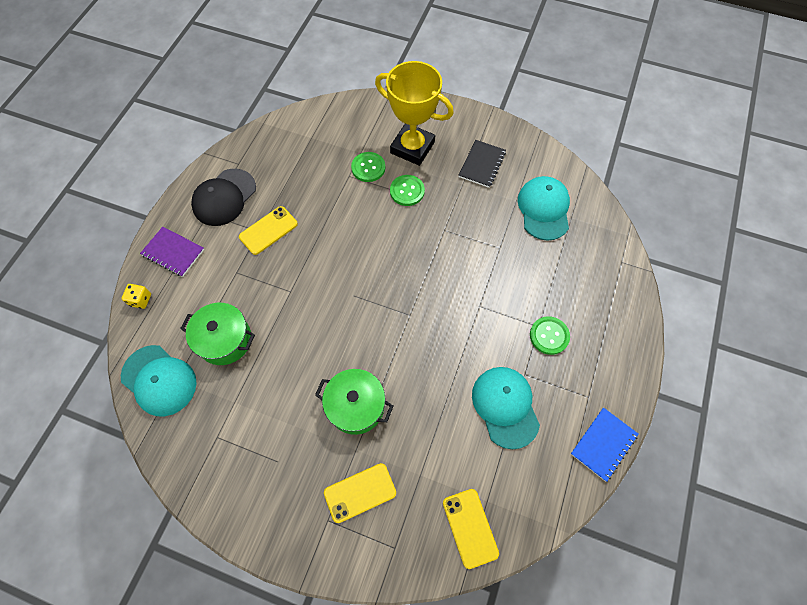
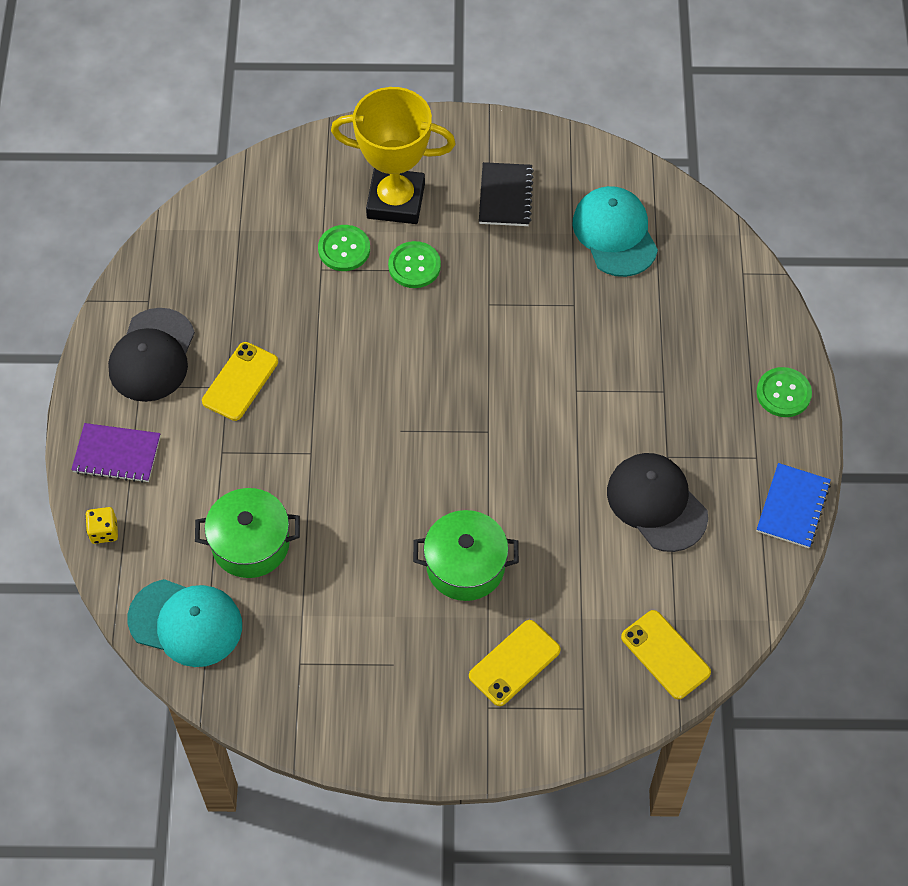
camera: 20 degrees left, 5 degrees down
(505, 406) = (656, 503): turquoise cap -> black cap
(549, 336) = (681, 399): green button -> green button (783, 393)

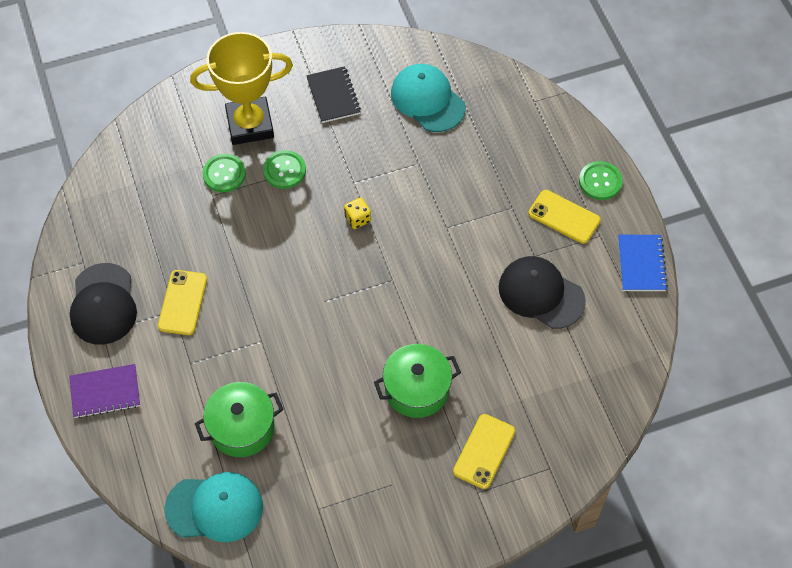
camera: 20 degrees left, 0 degrees up
(104, 531) = (119, 457): yellow dice -> yellow dice (357, 219)
(665, 655) = (594, 406): yellow phone -> yellow phone (564, 217)

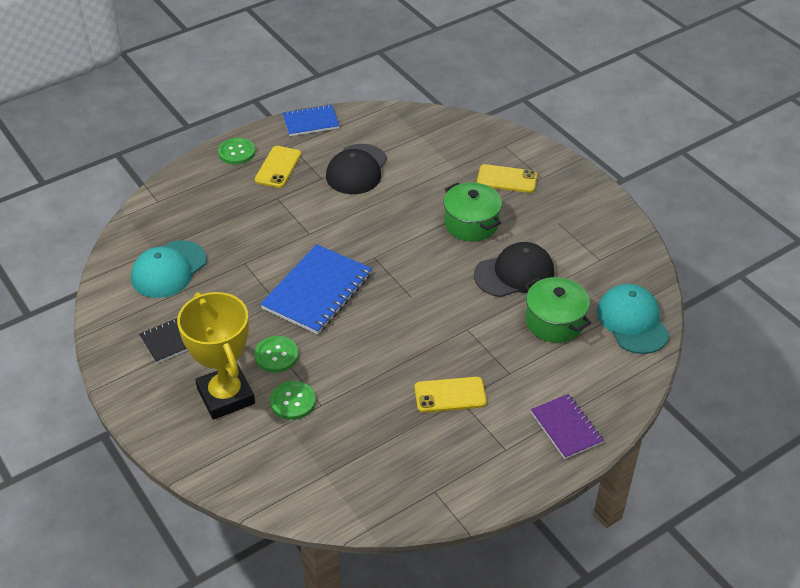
camera: 105 degrees left, 15 degrees down
(103, 304) = (476, 458): black cap -> black cap (514, 273)
(357, 219) = (317, 291): yellow dice -> blue notebook

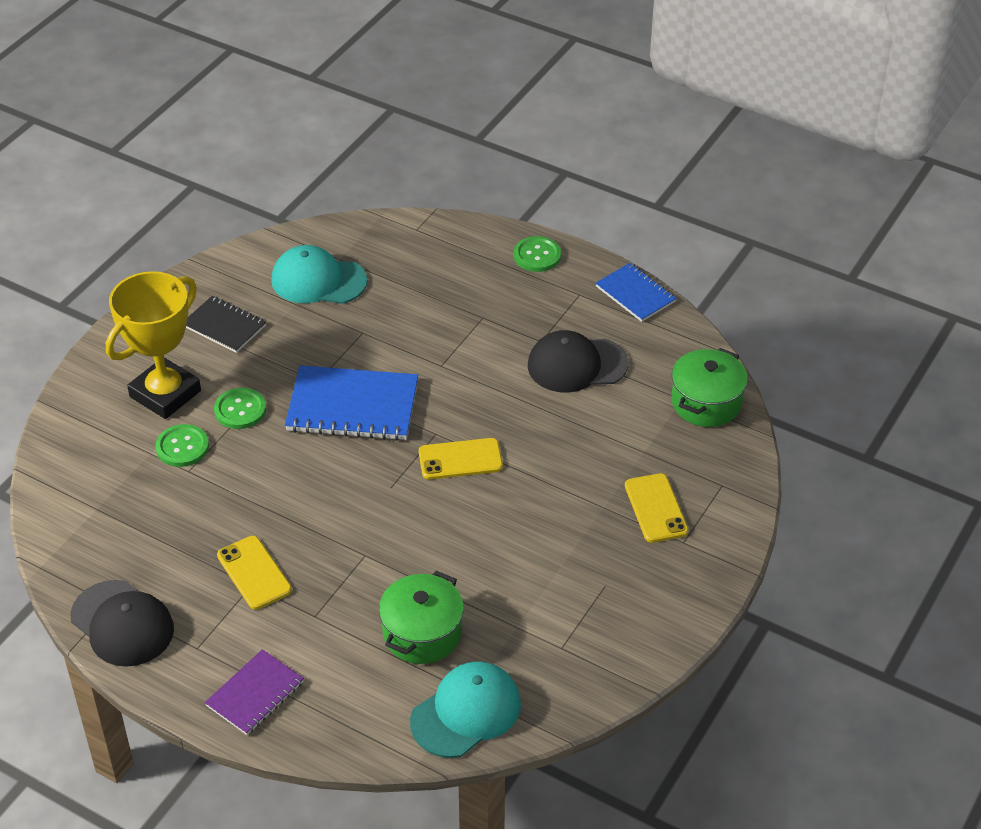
camera: 65 degrees right, 0 degrees up
(278, 167) = (535, 298): yellow phone -> yellow phone (460, 459)
(471, 223) = (548, 500): green pot -> green pot (706, 402)
(514, 273) = (484, 569): black cap -> black cap (122, 624)

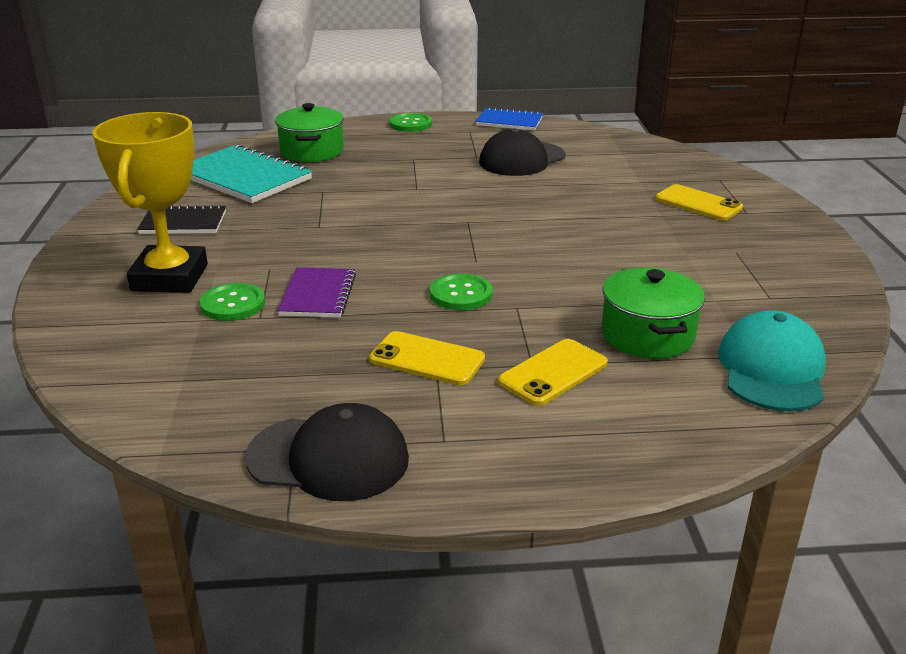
camera: 35 degrees left, 15 degrees down
(240, 410) = (265, 263): green button -> green button (461, 294)
(255, 694) = (560, 448): purple notebook -> purple notebook (318, 295)
(318, 280) = (244, 177): turquoise cap -> turquoise notebook
(352, 406) = (372, 229): blue notebook -> none
(460, 459) = (511, 228): yellow phone -> yellow phone (553, 373)
(706, 402) = (640, 150): green pot -> green pot (312, 151)

